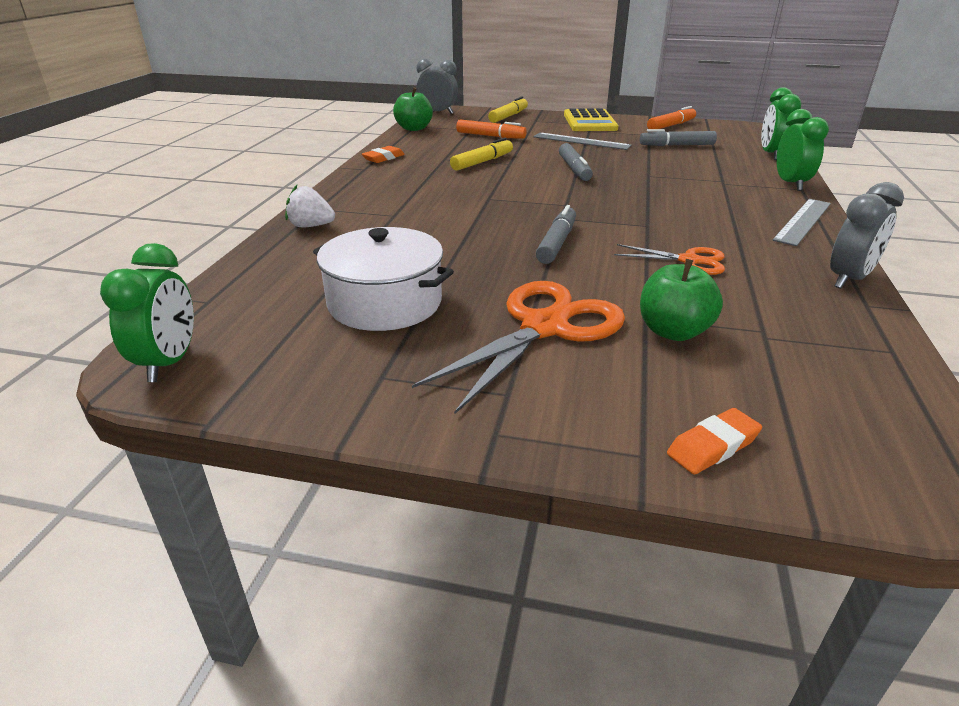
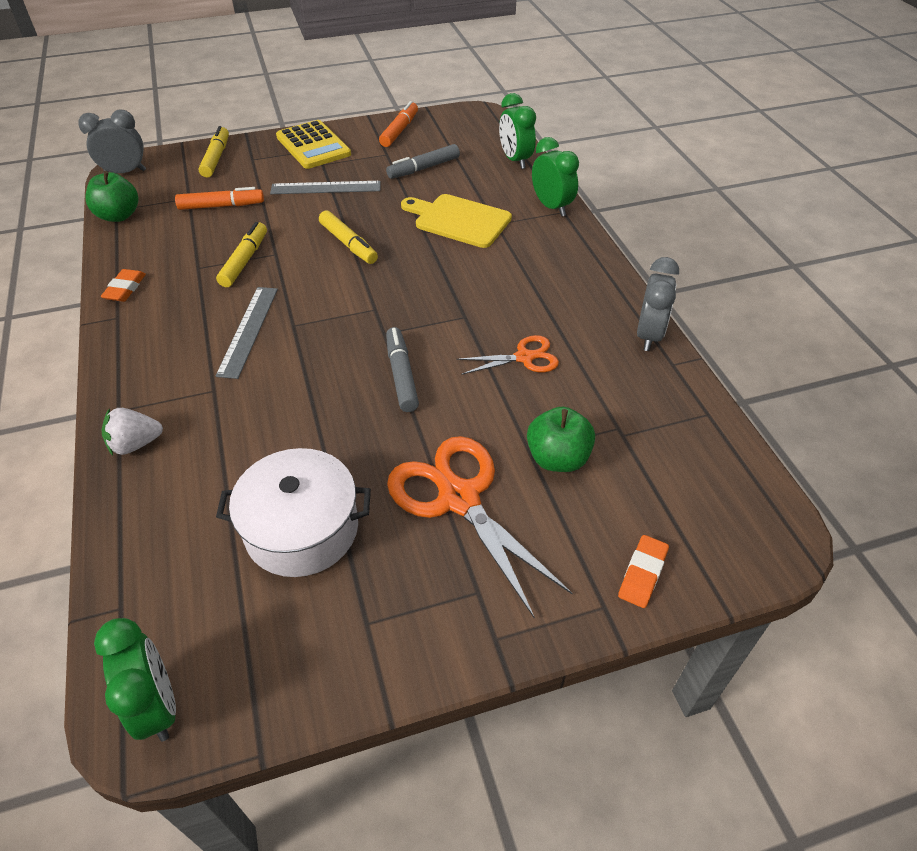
camera: 30 degrees left, 15 degrees up
(544, 327) = (459, 498): orange scissors -> orange scissors turned 45 degrees counterclockwise
(574, 169) = (348, 244): grey marker -> yellow marker
(687, 175) = (459, 220): none -> yellow cutting board
(802, 221) = (584, 264): grey ruler -> grey ruler (248, 330)

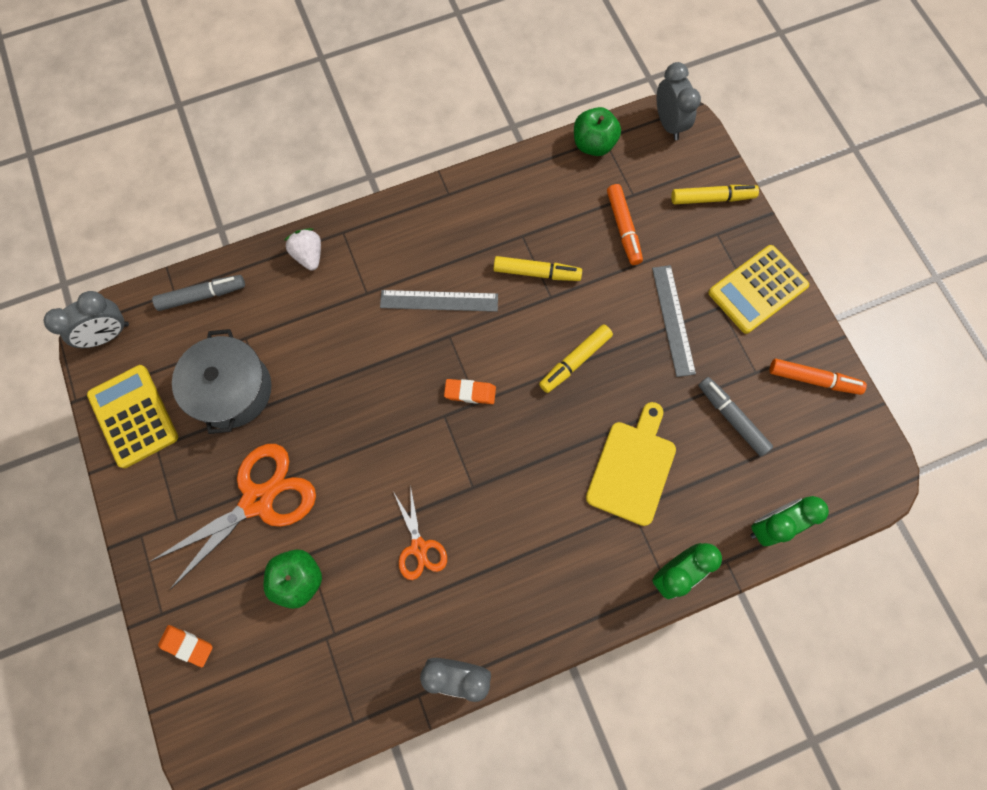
camera: 85 degrees right, 25 degrees up
(125, 289) = (486, 187): orange eraser -> orange eraser (470, 392)
(157, 706) = (108, 335): green clock -> grey clock
(302, 529) = (231, 390): white pot -> grey pot
(310, 657) = (133, 416): none -> yellow calculator
(401, 375) = (390, 439): grey marker -> grey marker (202, 295)

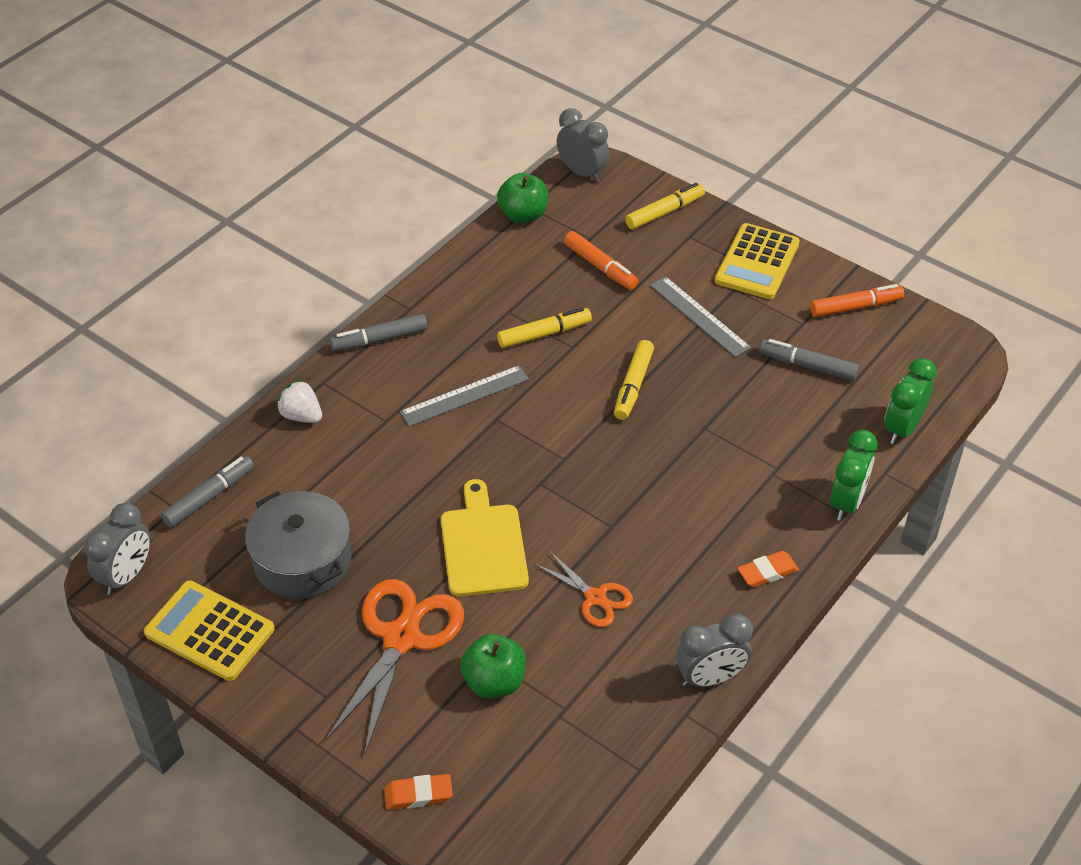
camera: 30 degrees left, 25 degrees down
(408, 212) = (380, 339): none -> grey marker
(470, 392) = (551, 454): orange eraser -> orange eraser (767, 572)
(632, 468) = (748, 442): yellow cutting board -> yellow cutting board (483, 545)

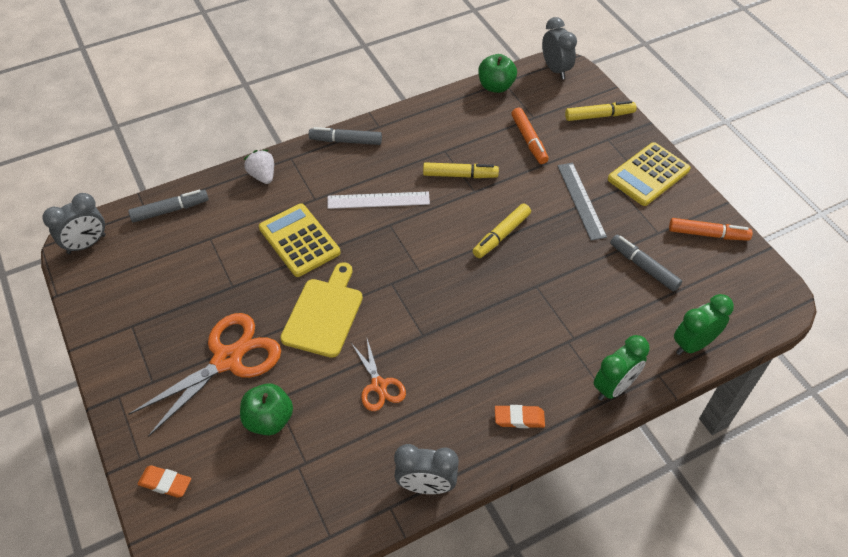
camera: 25 degrees right, 5 degrees up
(209, 631) = (110, 303): yellow calculator -> yellow calculator (299, 240)
(302, 560) = (199, 277): grey pot -> none
(465, 395) = (378, 200): grey ruler -> white ruler

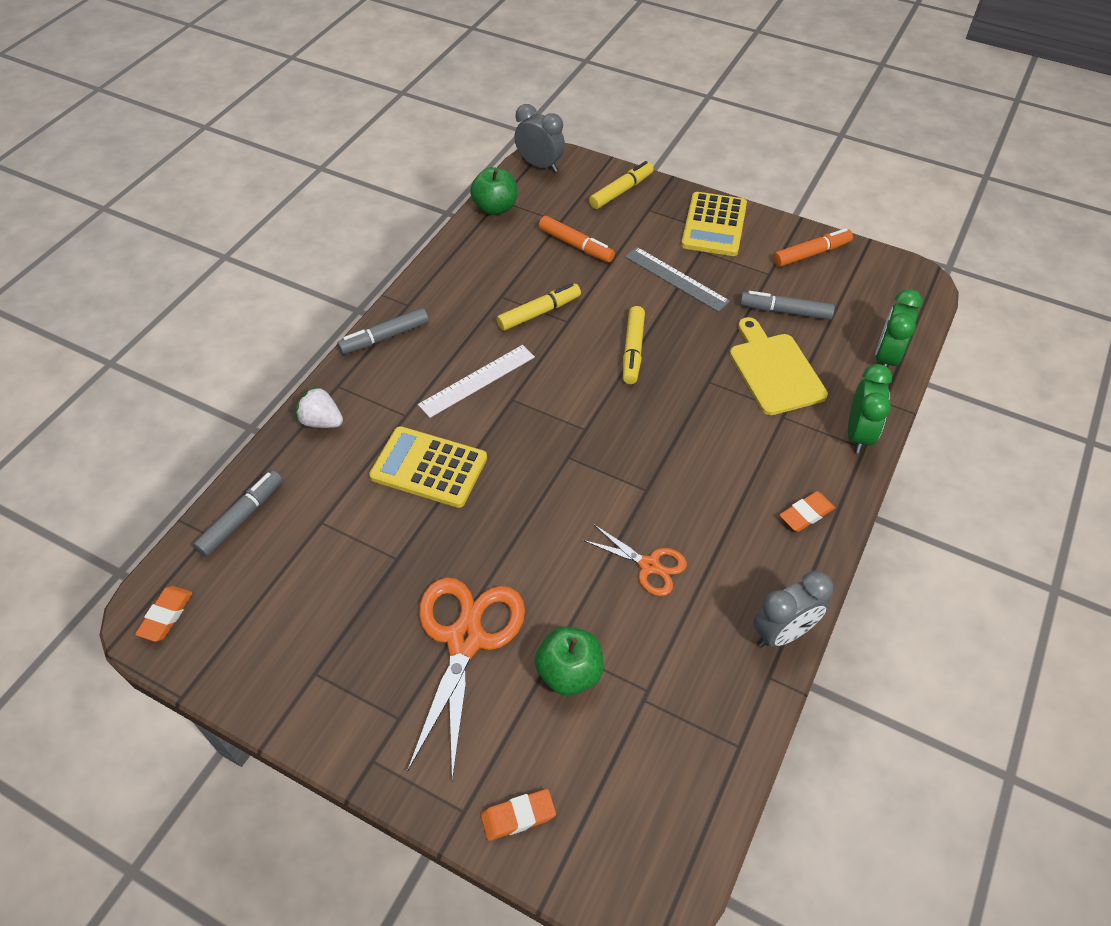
camera: 35 degrees left, 0 degrees up
(86, 244) = (166, 615): grey clock -> orange eraser
(324, 314) = (526, 528): yellow cutting board -> yellow cutting board (774, 370)

